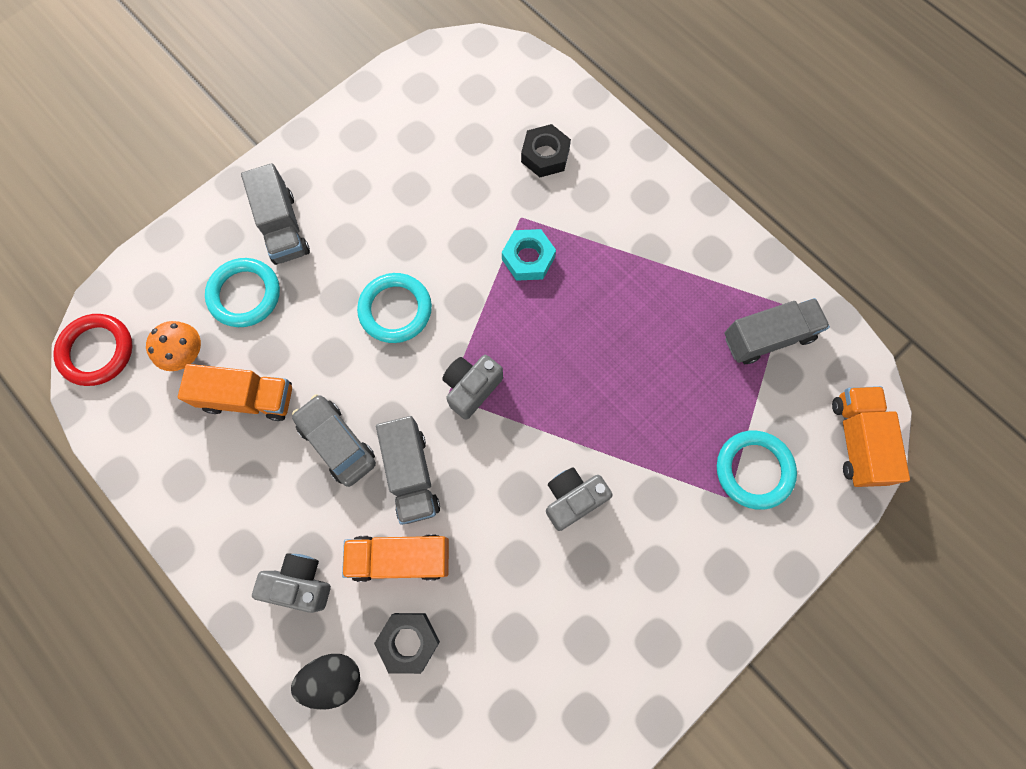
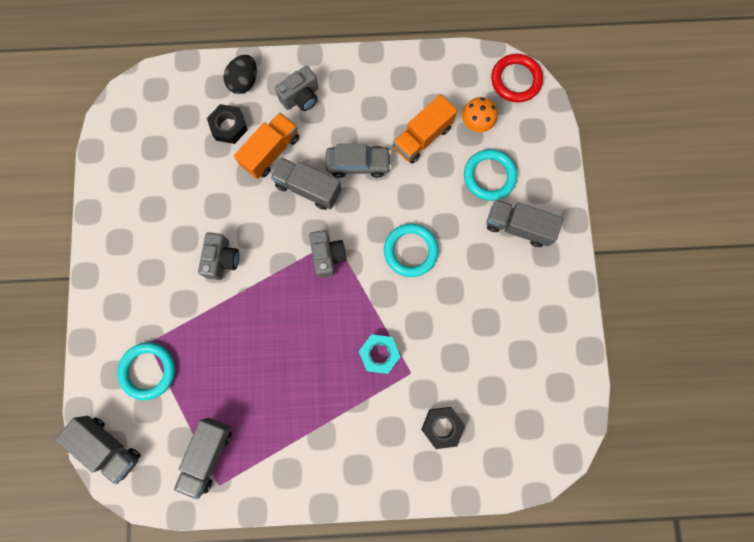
camera: 130 degrees right, 5 degrees up
(856, 440) = (109, 446): orange truck -> grey truck

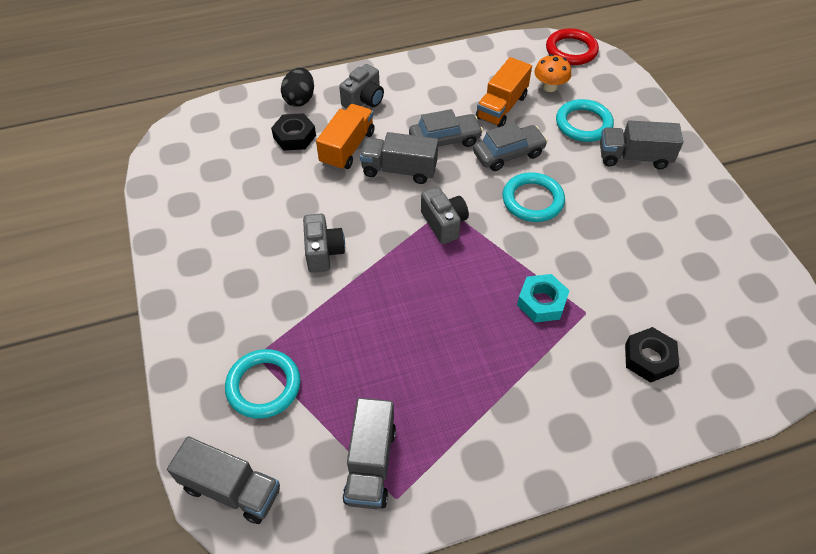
camera: 15 degrees left, 25 degrees down
(408, 194) = (508, 154): none -> grey car

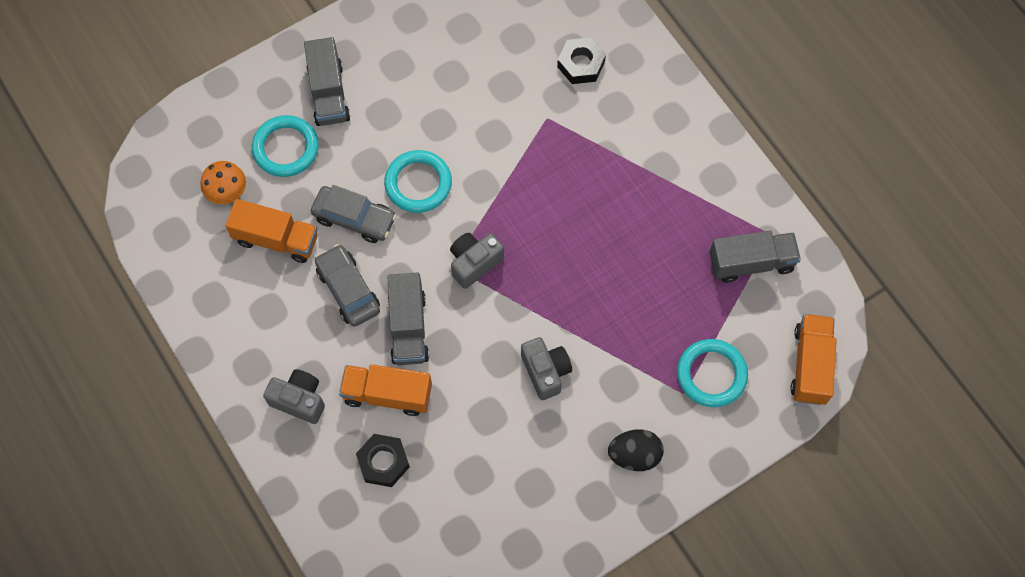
camera: 105 degrees left, 15 degrees up
(231, 489) = (810, 365): grey truck -> orange truck
(300, 99) = (315, 479): black egg -> black egg (634, 455)
(323, 252) = (545, 371): grey camera -> grey camera turned 90 degrees clockwise
(508, 154) = (354, 218): grey car -> grey car turned 150 degrees clockwise
(541, 302) = (547, 157): turquoise nut -> none
(571, 50) = (149, 177): red ring -> none

